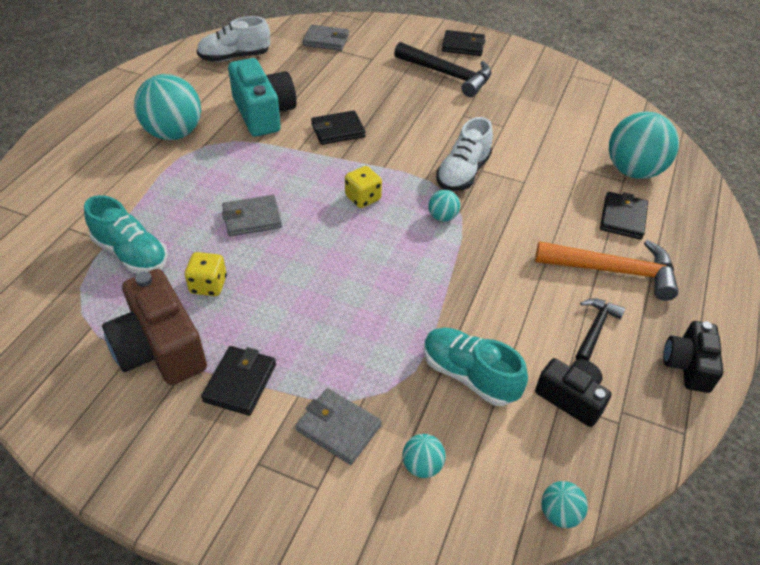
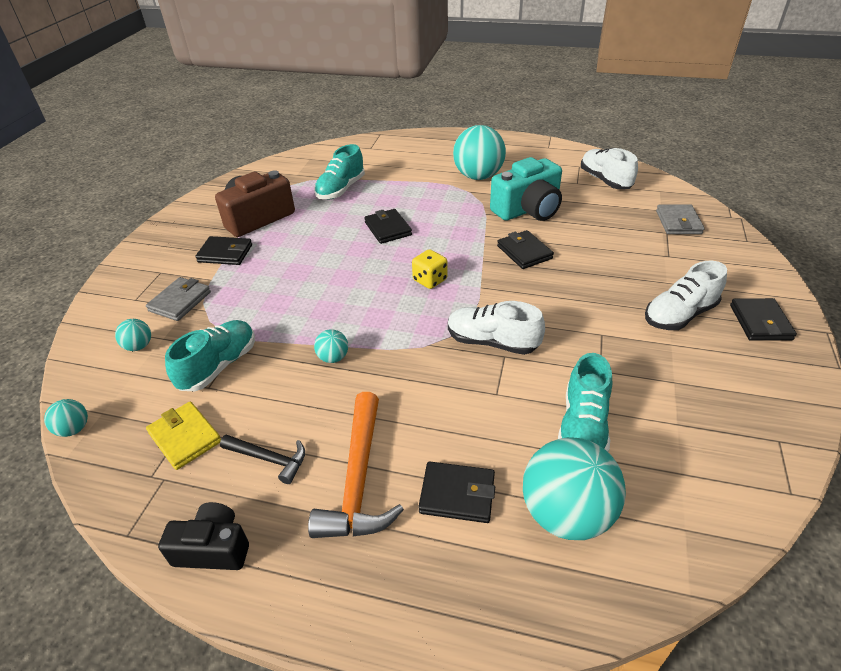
camera: 85 degrees right, 5 degrees down
(208, 285) = (314, 224): yellow dice -> none
(252, 218) = (388, 229): grey wallet -> black wallet
(442, 217) = (417, 333): turquoise ball -> turquoise ball (333, 358)
(448, 75) = (679, 315): black hammer -> white shoe
(559, 147) = (582, 427): none -> turquoise shoe
(571, 398) = (185, 437): black camera -> yellow wallet

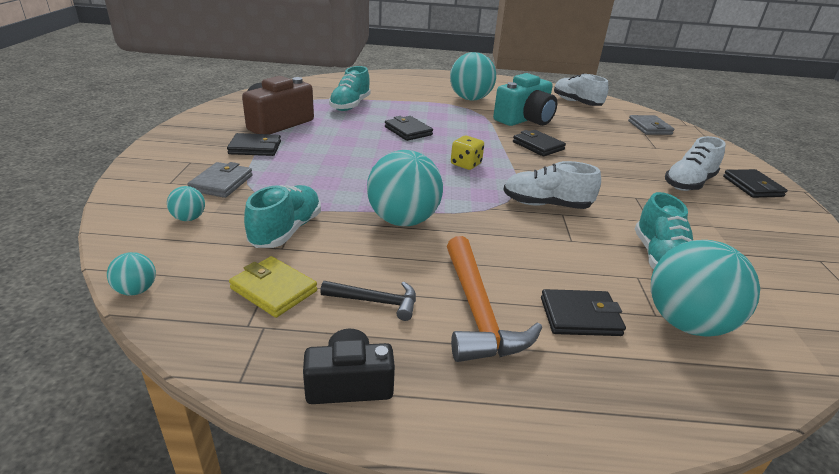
camera: 15 degrees left, 10 degrees down
(333, 358) = (403, 220): turquoise ball -> turquoise ball, size x2.21

